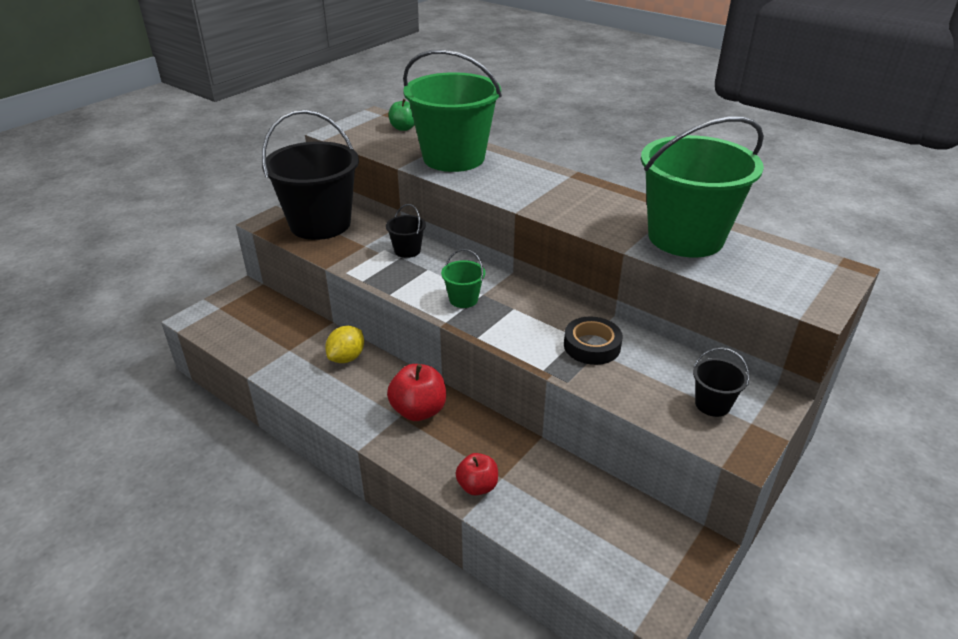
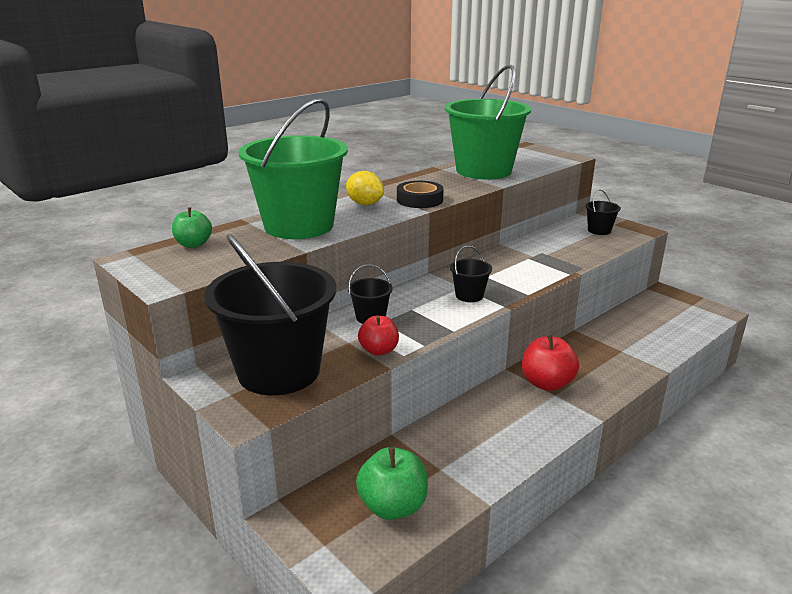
camera: 80 degrees left, 10 degrees down
(250, 331) = (393, 506): none -> green apple
(347, 357) = (462, 424): yellow lemon -> yellow lemon (365, 204)
(463, 299) = (469, 295): green bucket -> black bucket
(477, 486) = (634, 362): red apple -> red apple (379, 350)
(592, 346) = (539, 255): black tape -> black tape (419, 200)

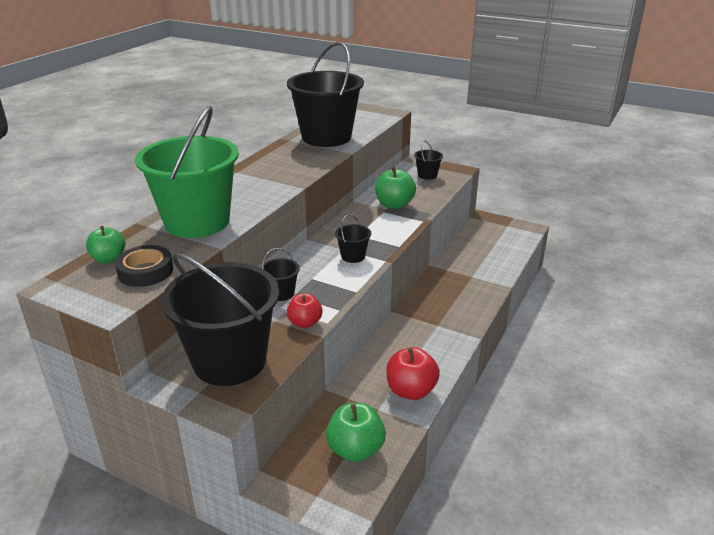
camera: 20 degrees left, 5 degrees up
(365, 204) = (243, 188): yellow lemon -> none
(419, 200) = (289, 177): black tape -> black tape (145, 271)
(483, 171) = (326, 137): green bucket -> black bucket
(544, 253) = (394, 205): none -> green apple
(547, 383) = (427, 317): red apple -> red apple (411, 391)

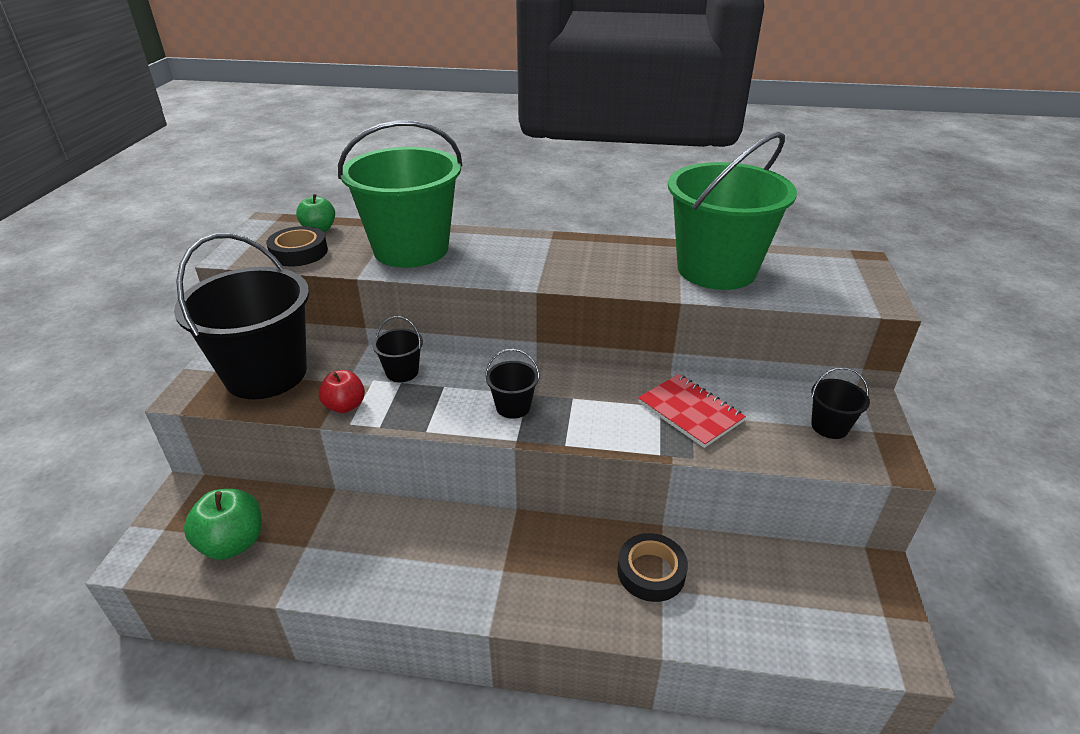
camera: 70 degrees right, 5 degrees up
(326, 137) = (716, 269): black bucket -> green bucket
(394, 205) = (690, 412): green apple -> red notebook
(411, 391) = (345, 572): red apple -> none
(459, 276) = (651, 572): none -> black tape

